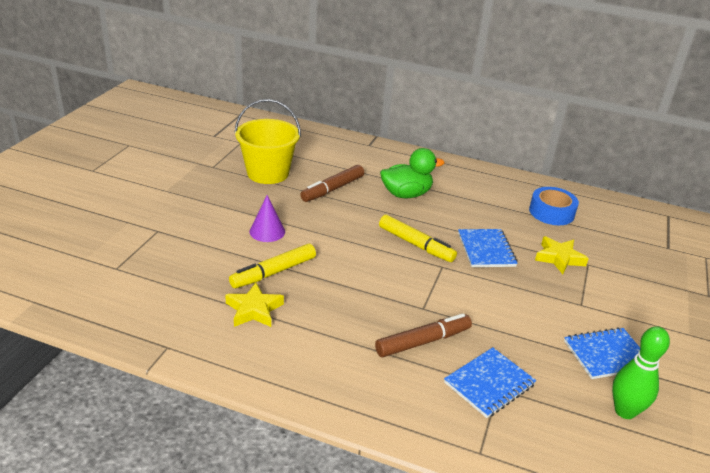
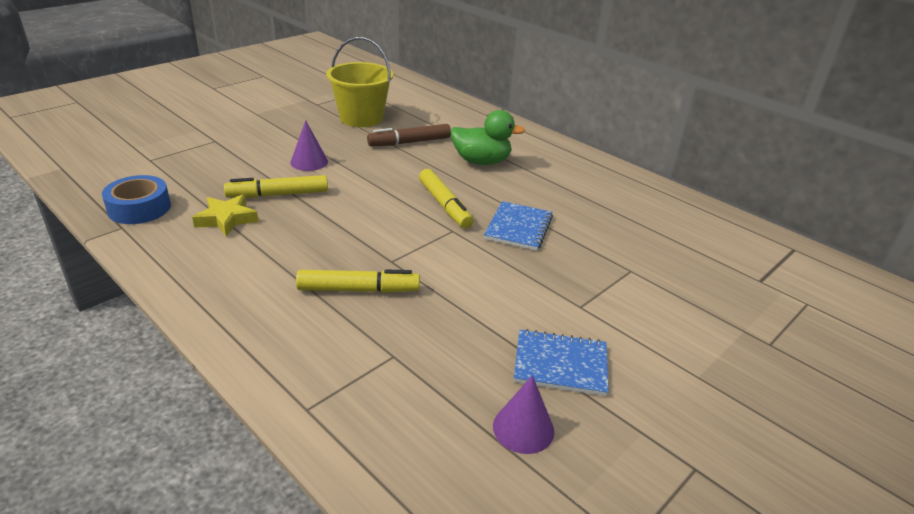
camera: 25 degrees right, 0 degrees up
(423, 341) = (358, 290): brown marker -> yellow marker
(489, 384) = (388, 349): blue notebook -> none
(551, 212) = (635, 212): blue tape -> blue tape (139, 208)
(559, 258) = (599, 256): yellow star -> none
(625, 411) = (523, 428): green bowling pin -> purple cone

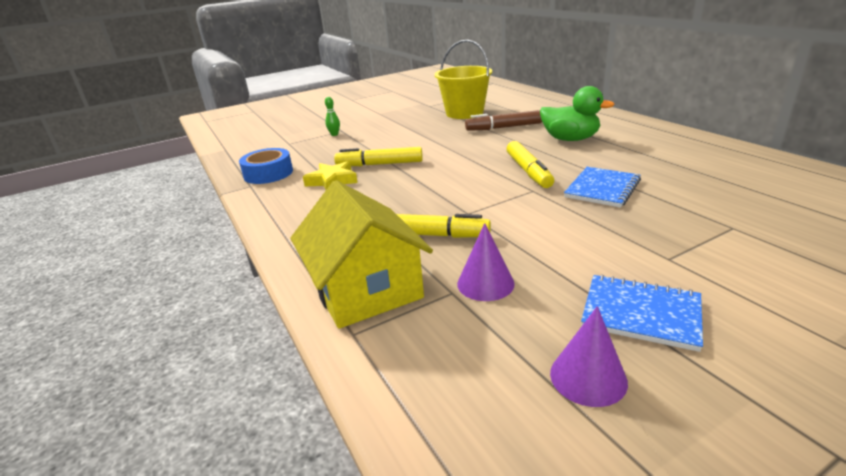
camera: 20 degrees right, 5 degrees down
(207, 147) = (334, 134): none -> green bowling pin
(306, 359) = (366, 289): none -> yellow house
(309, 162) = (412, 142): purple cone -> purple cone (485, 283)

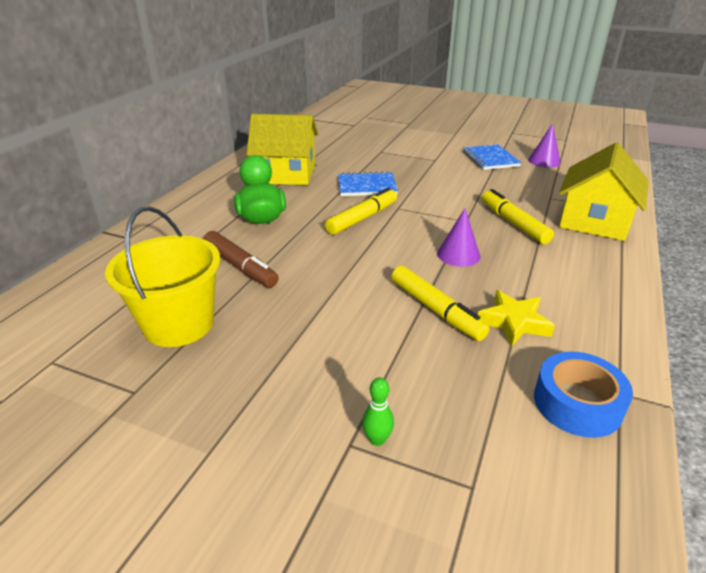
camera: 130 degrees left, 5 degrees up
(485, 283) = (528, 192): purple cone -> purple cone (458, 254)
(672, 160) = (286, 174): none -> yellow house

